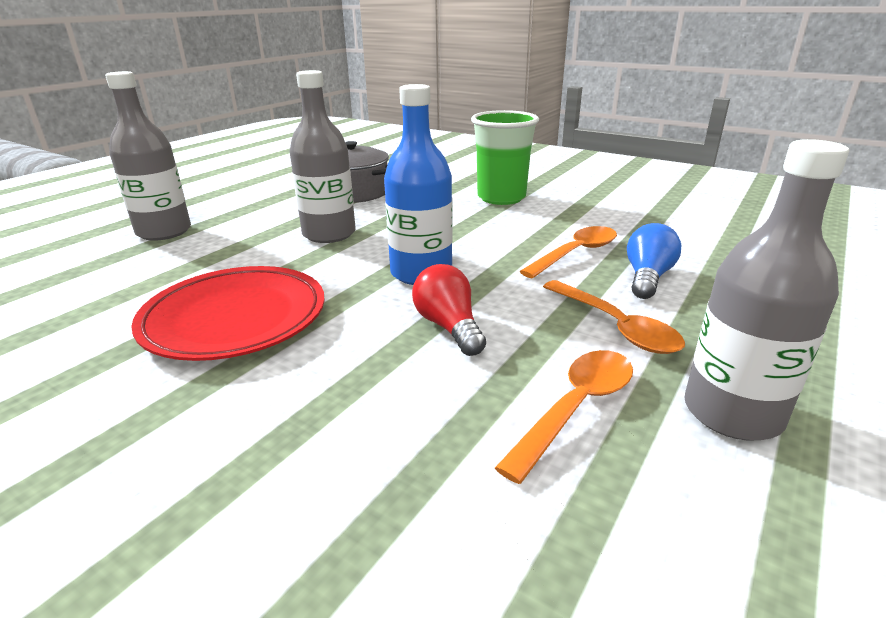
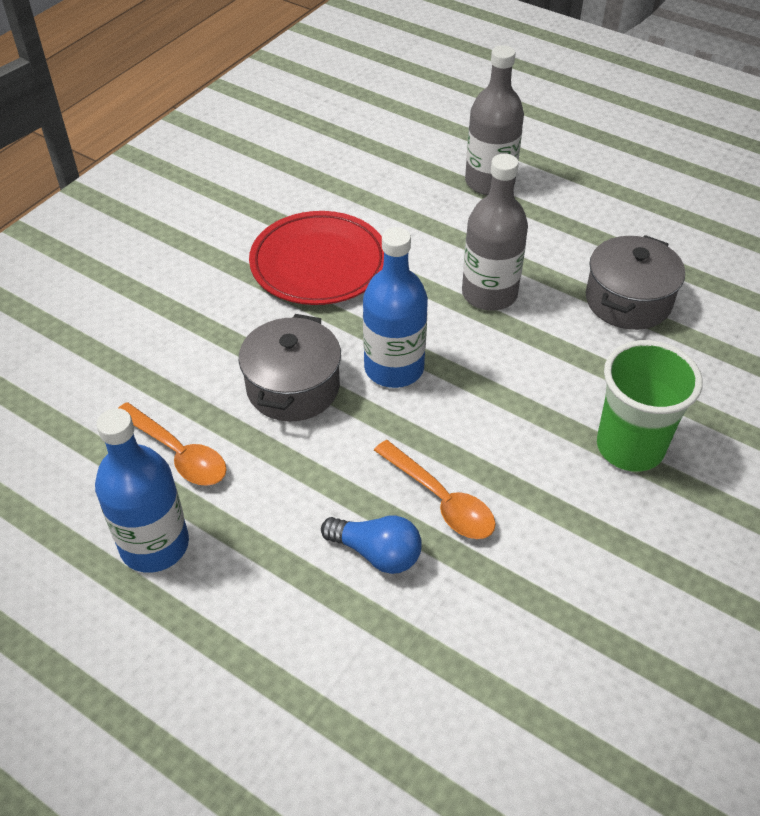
camera: 90 degrees right, 20 degrees up
(449, 327) = (293, 387): red light bulb -> grey pot
(615, 326) = (281, 501): orange spoon -> none
(732, 413) = (154, 545): grey bottle -> blue bottle

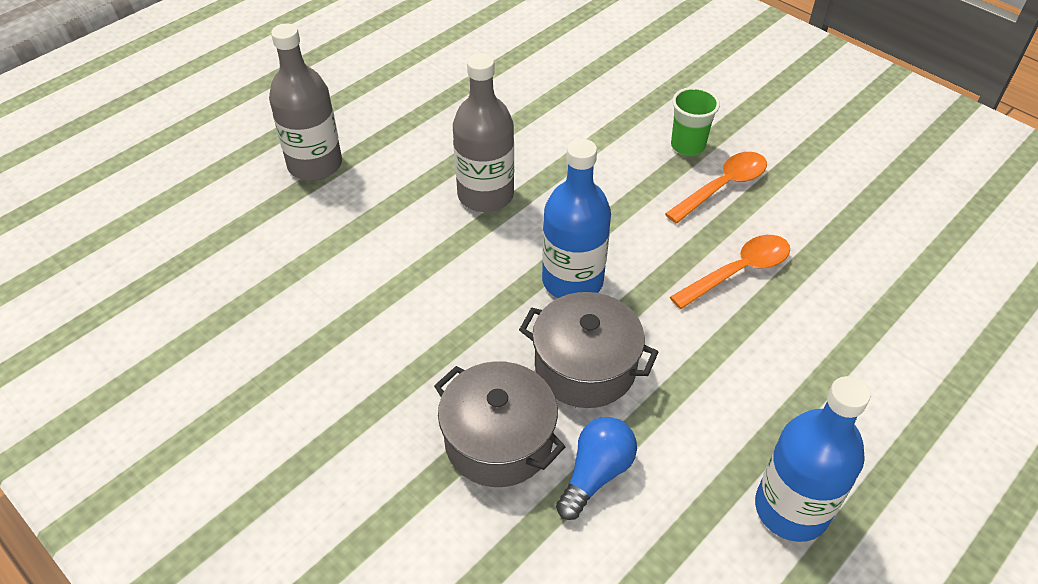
camera: 80 degrees left, 0 degrees up
(177, 453) = (667, 482): orange spoon -> orange spoon (722, 187)
(319, 264) = (397, 324): red plate -> none
(376, 553) = (796, 324): blue light bulb -> blue light bulb (595, 474)
(628, 300) = (519, 109): grey pot -> grey pot (498, 440)
(630, 447) = (687, 146): green cup -> green cup, size x0.61

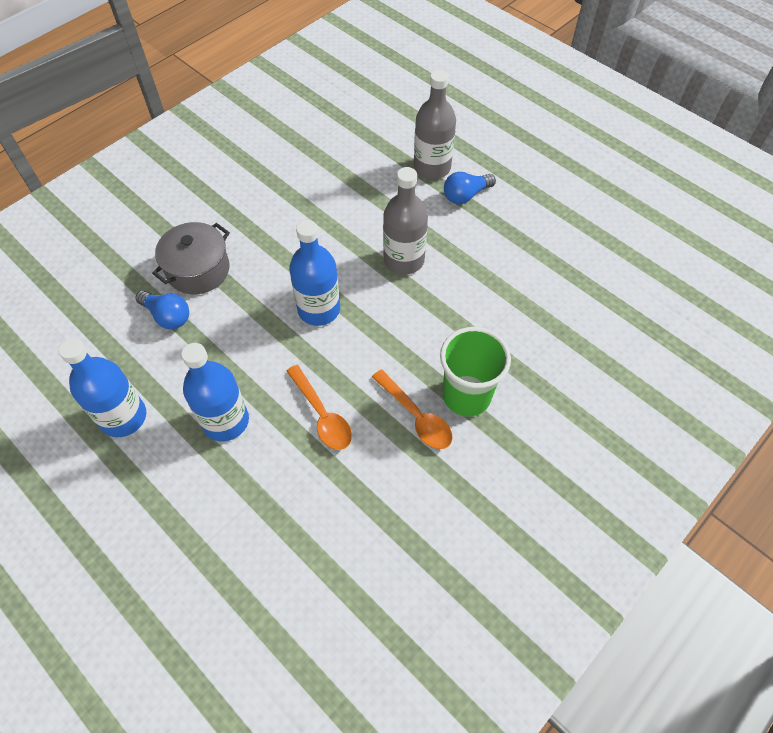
camera: 90 degrees right, 10 degrees up
(375, 134) = (466, 195): none -> blue light bulb
(585, 367) = (245, 314): grey pot -> none
(687, 146) = (466, 396): green cup -> green cup, size x1.65
(769, 374) = (226, 421): none -> blue bottle

